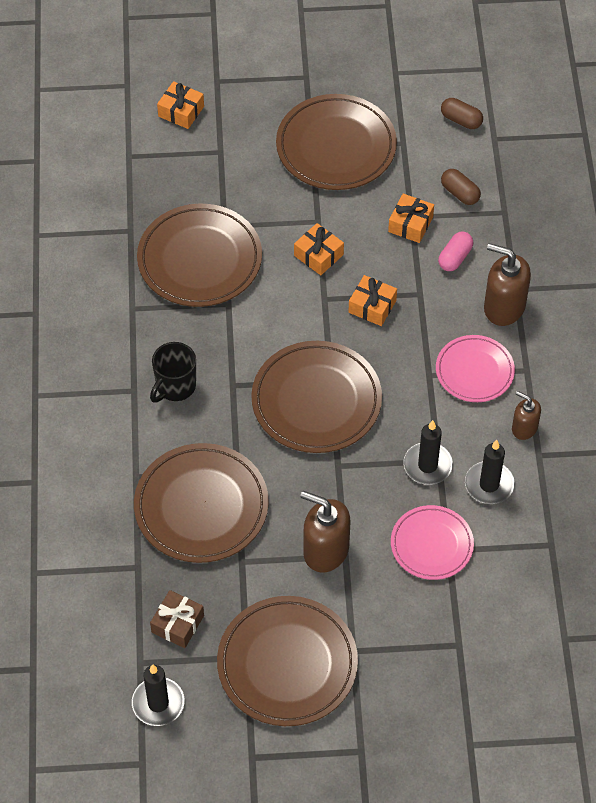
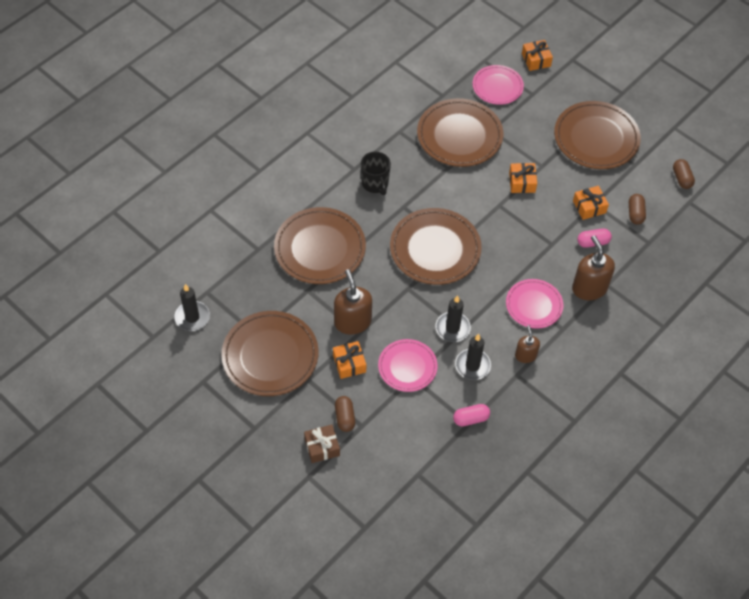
camera: 45 degrees right, 0 degrees up
(175, 386) = (375, 184): black mug -> black mug turned 105 degrees counterclockwise
(176, 173) = (497, 87): none -> pink plate
(177, 624) = (244, 291): brown gift -> brown gift (322, 447)
(372, 306) = (519, 229): orange gift -> orange gift (349, 363)
(433, 652) = (345, 417): none -> brown capsule
(548, 538) = (471, 419): none -> pink capsule

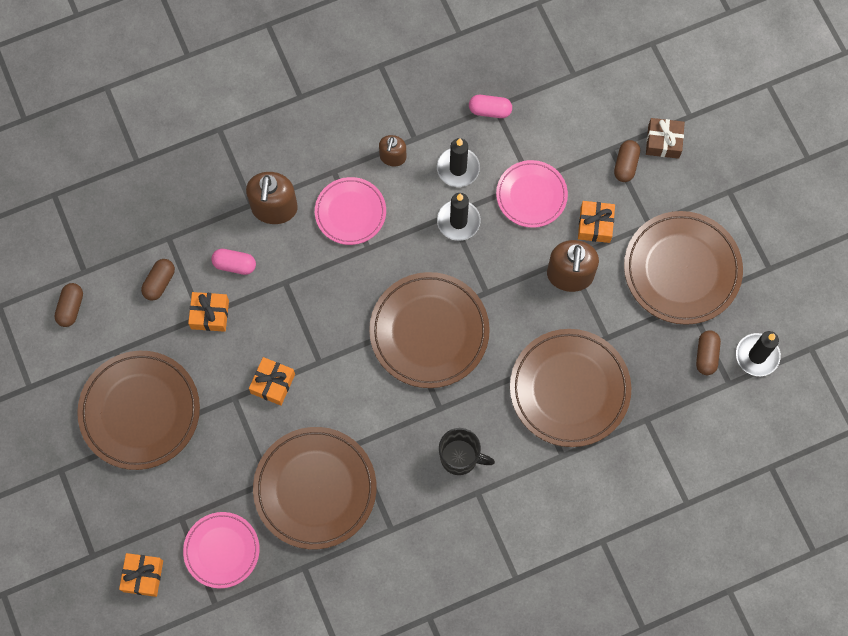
camera: 155 degrees left, 15 degrees up
(230, 304) = (706, 355): none -> brown capsule
(375, 184) = (460, 457): black mug -> black mug turned 105 degrees clockwise

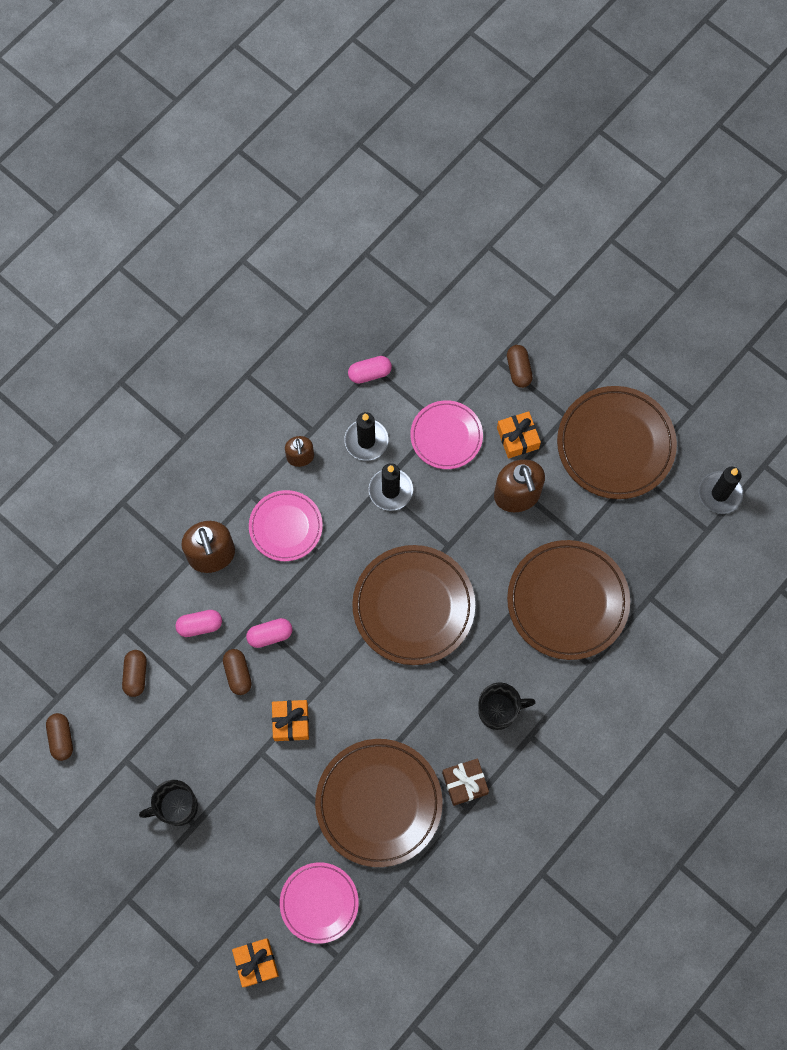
camera: 25 degrees left, 0 degrees up
(140, 411) = (177, 807): brown plate -> black mug
(210, 314) = (199, 683): orange gift -> none
(291, 300) = (270, 635): none -> pink capsule
(663, 142) = (542, 334): brown gift -> brown gift (465, 783)
(706, 355) = (675, 514): brown capsule -> brown capsule (238, 674)

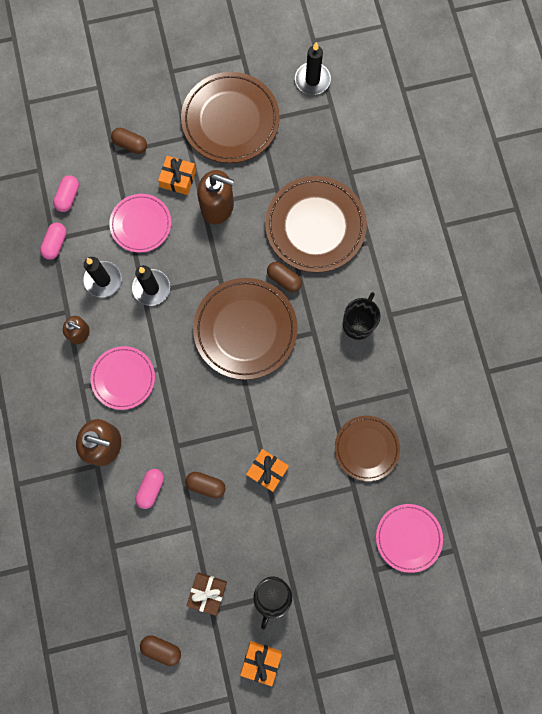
camera: 55 degrees left, 5 degrees up
(136, 675) = (154, 560): brown capsule -> brown capsule (284, 279)
(256, 963) = (421, 611): orange gift -> orange gift (261, 661)
(270, 635) = (194, 443): pink capsule -> pink capsule (68, 197)
(378, 803) = (366, 448): brown plate -> brown plate, size x0.61
(465, 783) = (392, 380): brown gift -> brown gift (207, 592)

